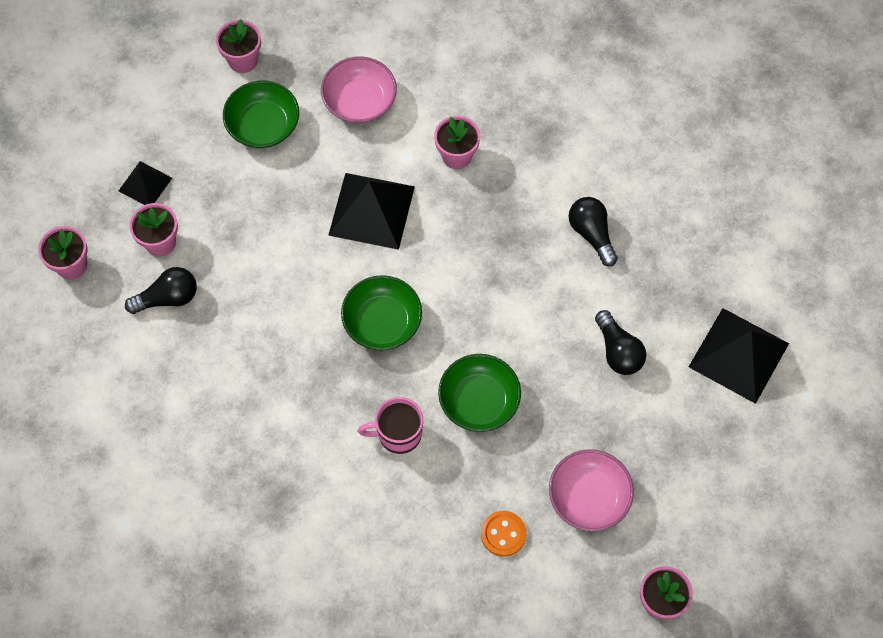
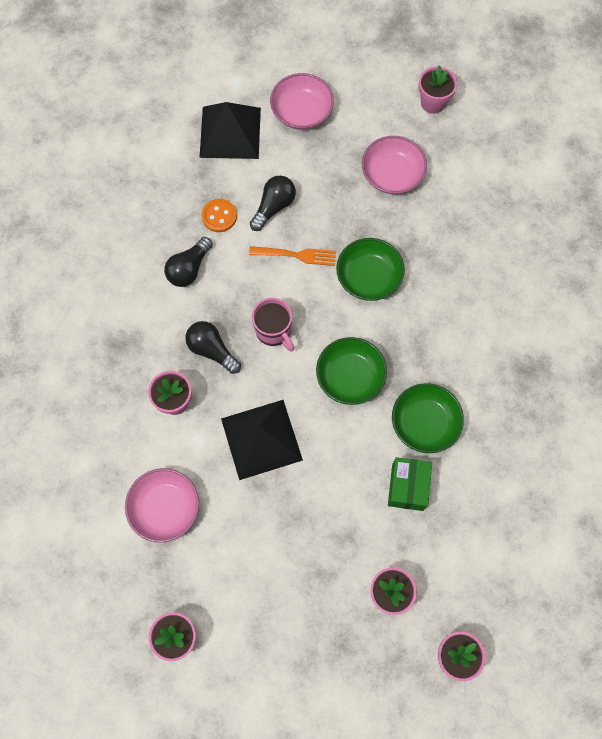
camera: 120 degrees left, 5 degrees up
(145, 184) = (345, 643): black pyramid -> none
(168, 298) = (432, 553): black light bulb -> black light bulb (212, 350)
(241, 312) = (407, 487): none -> green box
(263, 125) = (233, 576): green bowl -> green bowl (424, 423)
(398, 434) = (428, 317): pink mug -> pink mug (274, 331)
(503, 534) = (452, 213): orange button -> orange button (219, 216)
(547, 343) = (296, 255): none -> orange fork
(725, 445) = (301, 112): none -> pink bowl

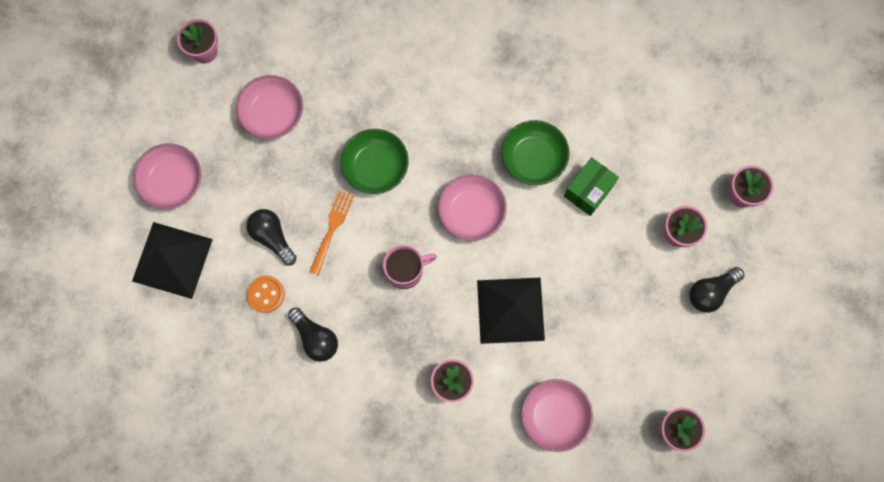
camera: 75 degrees left, 5 degrees up
(212, 350) = (409, 335): black light bulb -> black light bulb (711, 292)
(350, 377) = (471, 212): green bowl -> pink bowl
(407, 487) = (588, 191): green box -> green box turned 75 degrees counterclockwise

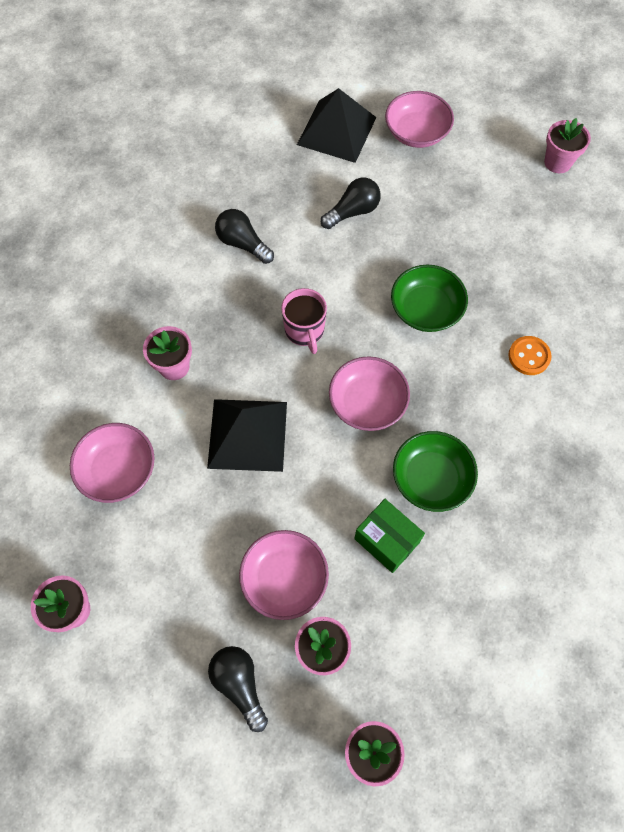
camera: 95 degrees right, 10 degrees down
(266, 294) = (293, 204): orange button -> orange button (529, 356)
(272, 114) = (488, 218): pink bowl -> pink bowl (284, 579)
(315, 338) = (243, 244): black light bulb -> black light bulb turned 75 degrees clockwise
(332, 229) = (358, 265): orange fork -> none

